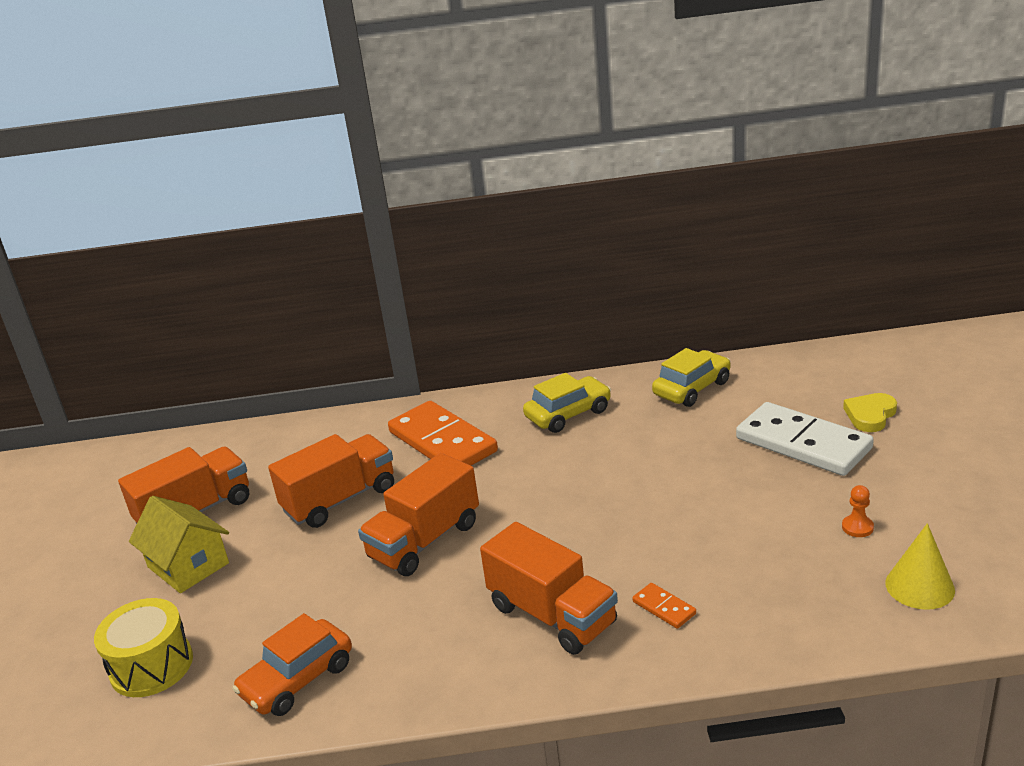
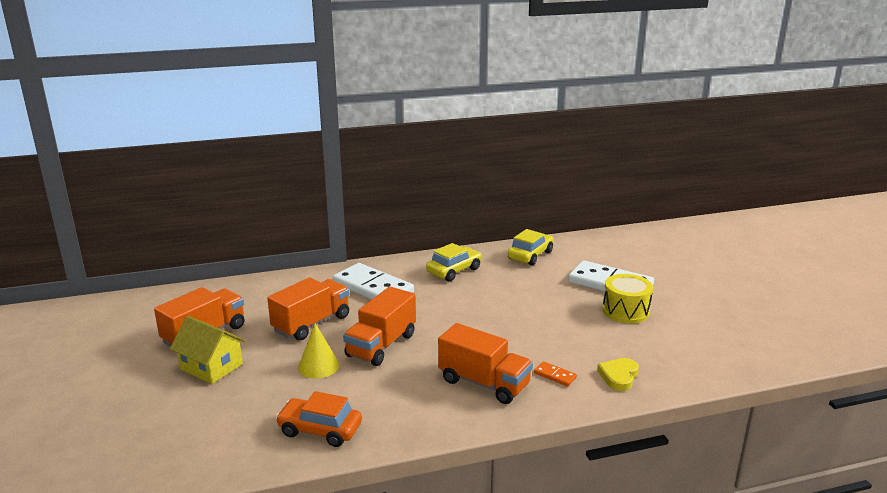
camera: 15 degrees left, 5 degrees down
(151, 666) = (206, 429): yellow drum -> yellow drum (625, 311)
(297, 679) = (320, 430): orange car -> orange car turned 75 degrees clockwise
(442, 442) = (373, 288): orange domino -> white domino
(857, 527) = (658, 327): orange pawn -> none
(870, 415) = (645, 268): yellow heart -> yellow heart (619, 376)
(919, 586) = (705, 357): yellow cone -> yellow cone (318, 366)

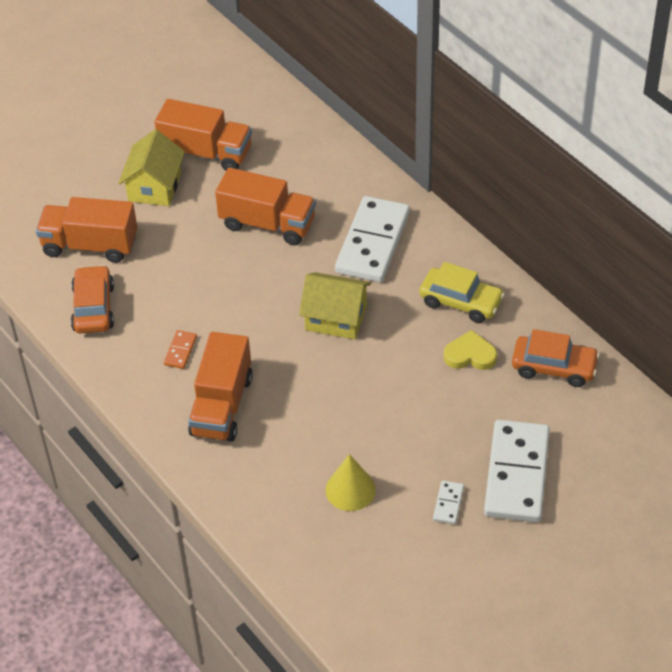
camera: 70 degrees right, 25 degrees up
(318, 366) = (192, 263): yellow cone -> yellow cone (350, 489)
(381, 345) = (253, 297): orange truck -> orange truck (90, 245)
(431, 316) = (336, 318): none -> yellow house
(530, 255) = (554, 367): yellow car -> orange car
(555, 375) = (264, 463): orange domino -> orange domino (180, 351)
(619, 376) = (289, 522): yellow heart -> yellow heart (470, 355)
(625, 311) = (448, 504): yellow drum -> white domino

